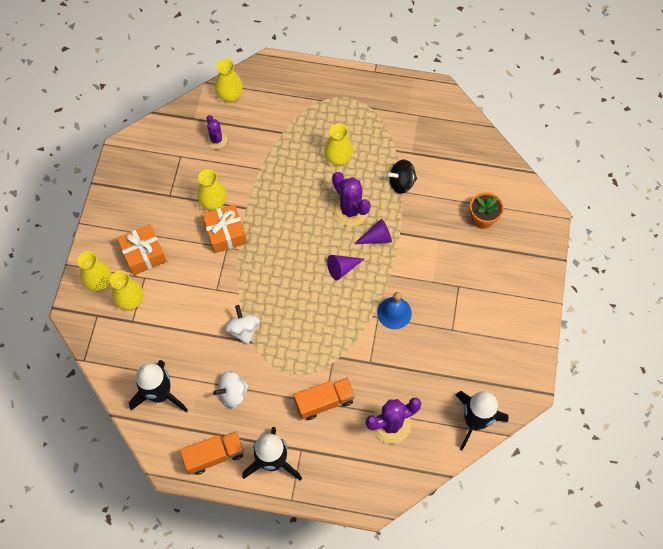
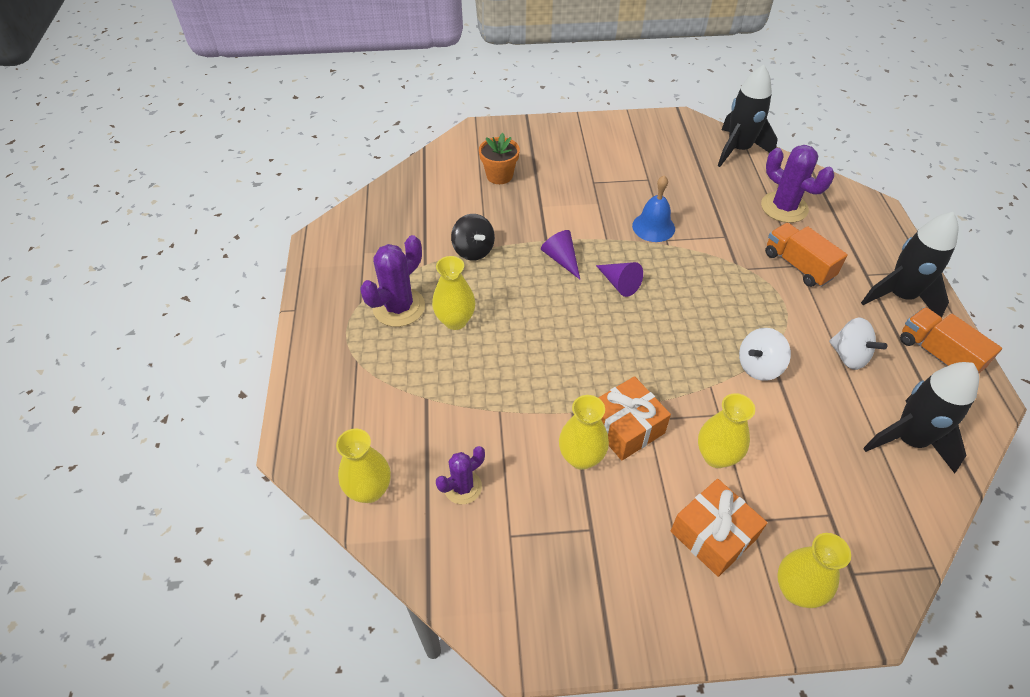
camera: 105 degrees left, 15 degrees down
(131, 301) = (800, 527): yellow vase -> yellow vase (716, 456)
(350, 210) = (531, 292): purple cactus -> purple cactus (399, 307)

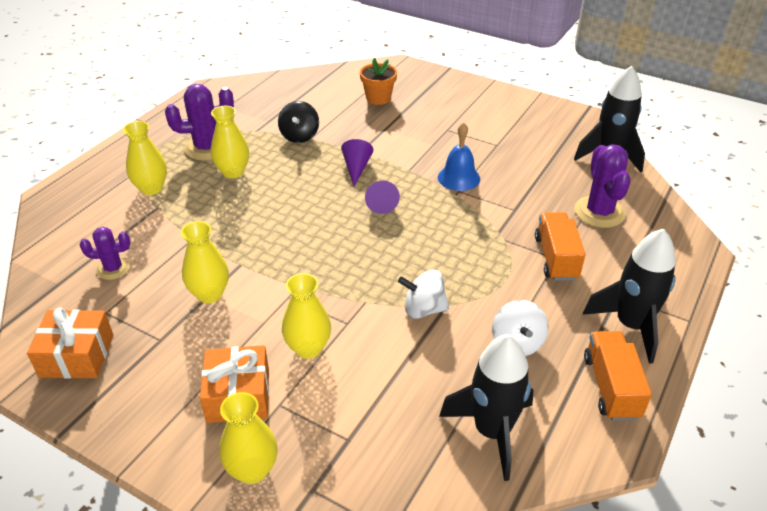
camera: 35 degrees right, 10 degrees down
(369, 490) = (59, 240): yellow vase -> yellow vase (151, 188)
(626, 427) = (265, 293): orange gift -> orange gift (77, 356)

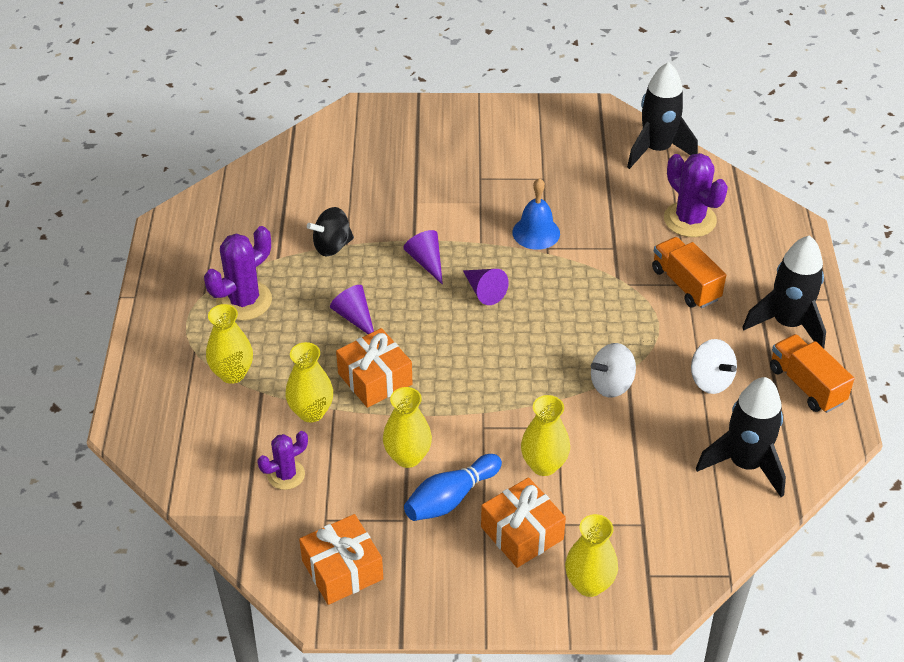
camera: 30 degrees left, 5 degrees up
(210, 340) = (450, 498): none -> blue bowling pin
(233, 172) = (302, 318): yellow vase -> yellow vase (311, 412)
(242, 230) = (375, 379): none -> orange gift
(269, 184) = (355, 317): none -> purple cone
(299, 136) = (332, 246): black spinning top -> black spinning top turned 90 degrees clockwise
(378, 98) = (374, 164): orange flower pot -> none

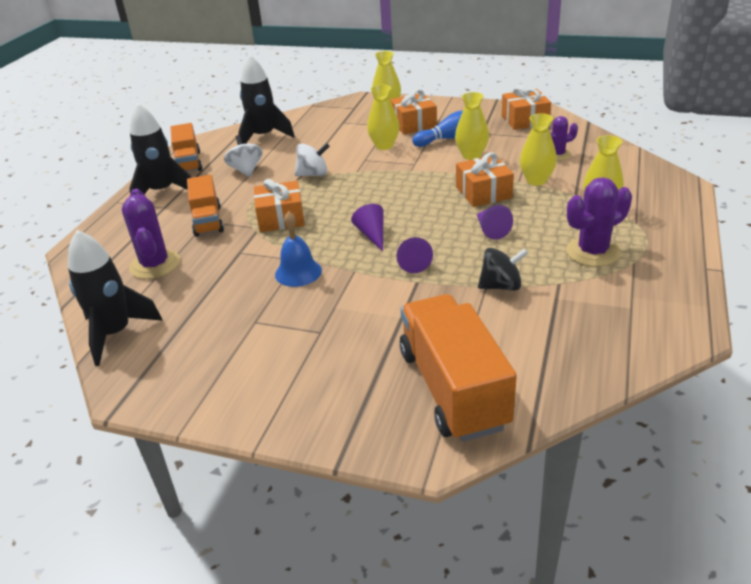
camera: 160 degrees left, 10 degrees down
(354, 151) = (453, 388): none -> orange truck
(602, 301) = (281, 218): none -> orange gift

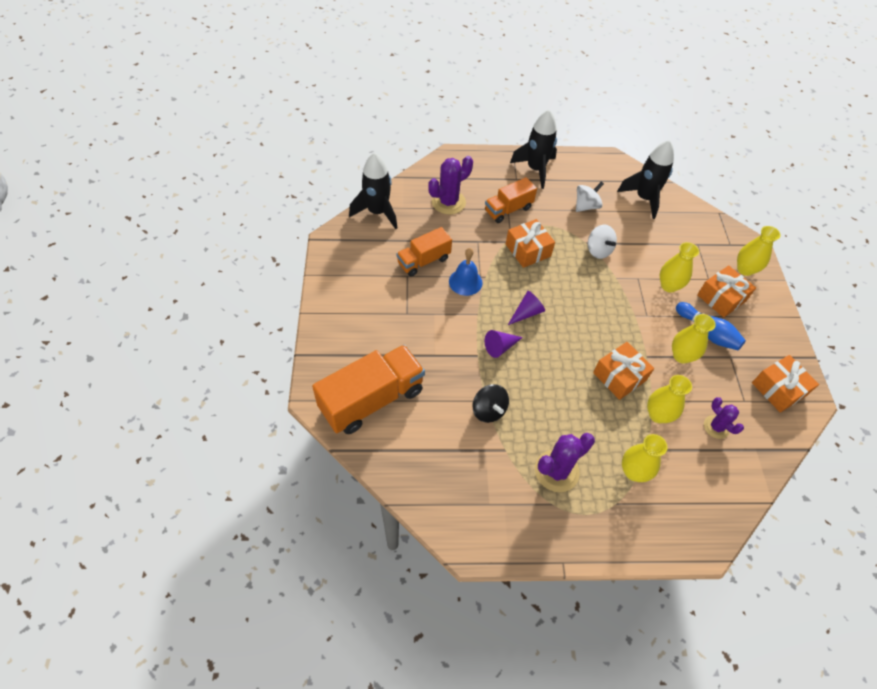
camera: 65 degrees right, 20 degrees up
(188, 163) = (581, 168): orange truck -> orange truck (423, 261)
(491, 230) = (563, 391): purple cone -> none
(592, 252) = (556, 471): purple cactus -> purple cactus turned 75 degrees counterclockwise

